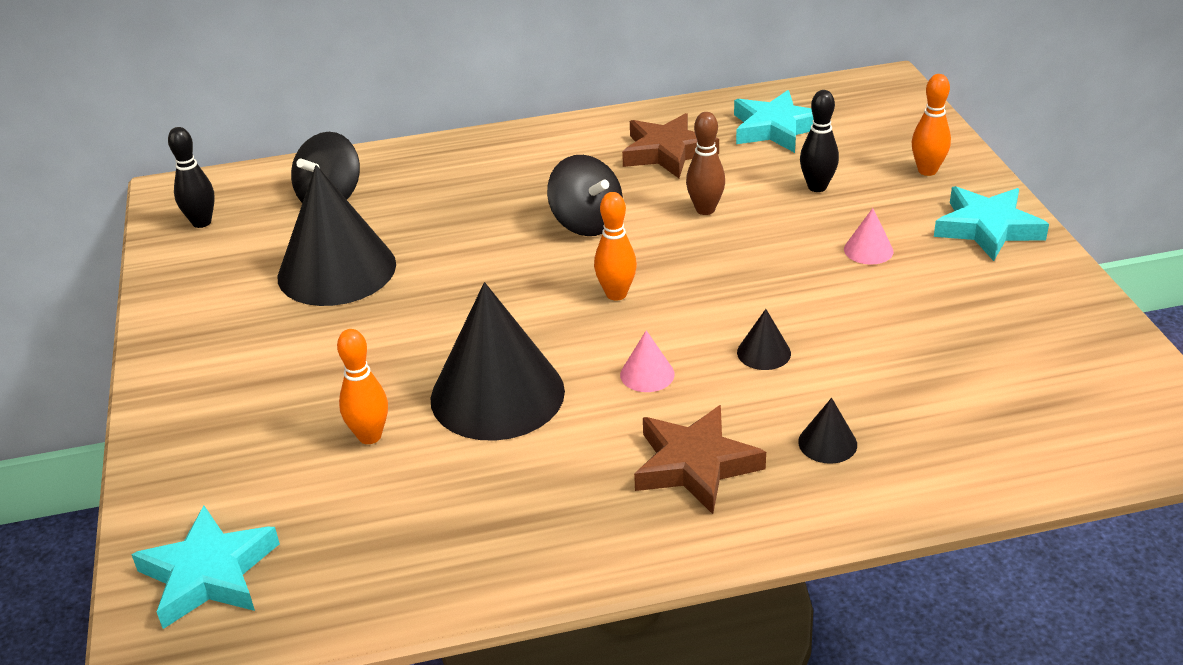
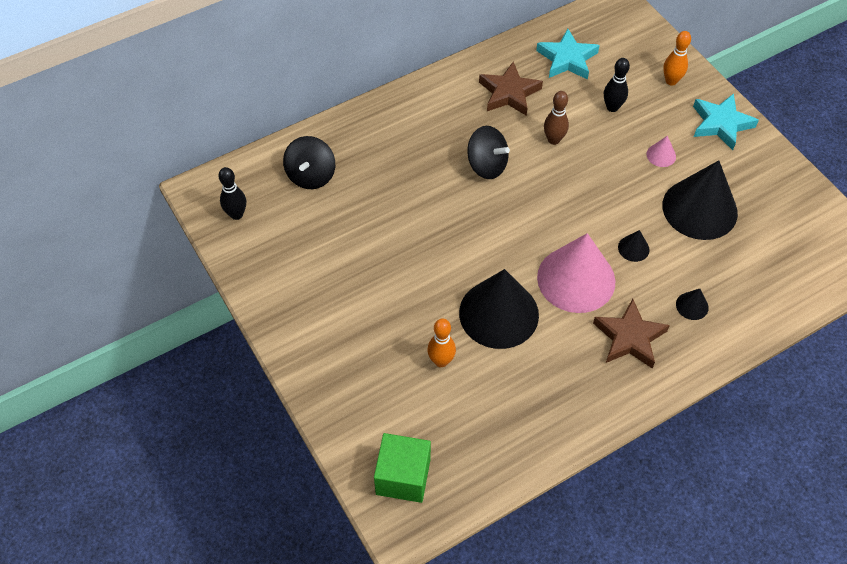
camera: 20 degrees left, 20 degrees up
(209, 574) = (403, 476): turquoise star -> green cube
(337, 270) = (350, 237): black cone -> black cone (699, 209)
(616, 294) = (531, 221): orange bowling pin -> none
(647, 374) = (576, 279): pink cone -> pink cone, size x2.45

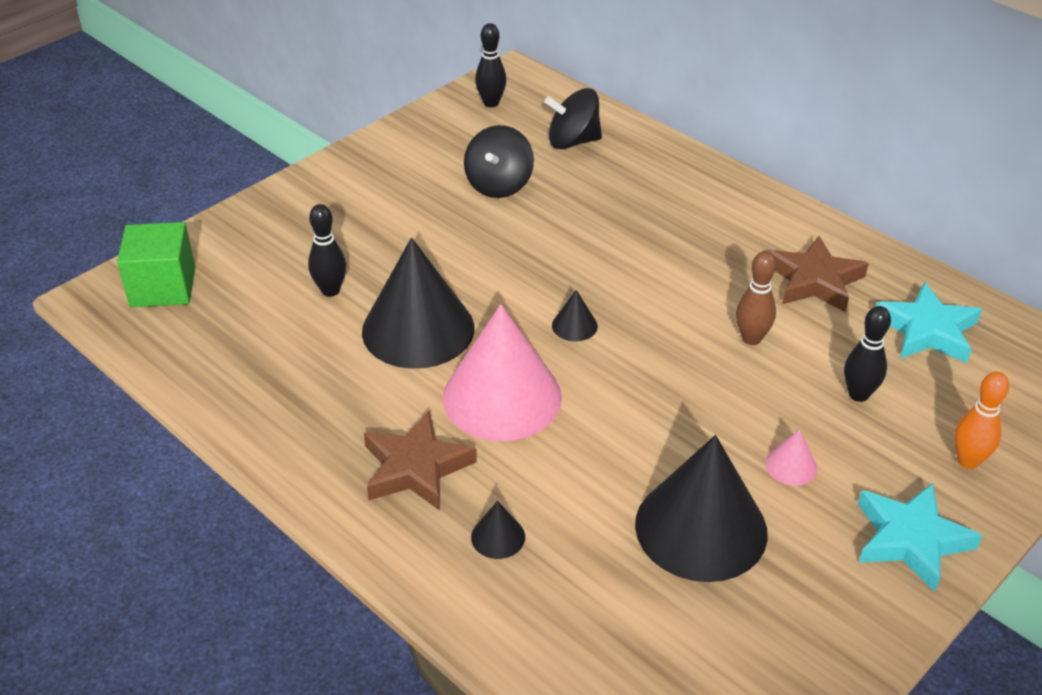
camera: 75 degrees right, 15 degrees down
(441, 361) = (330, 290): orange bowling pin -> black bowling pin
(486, 165) = (666, 280): black spinning top -> black spinning top (499, 185)
(633, 248) = (583, 453): black cone -> black cone (574, 325)

